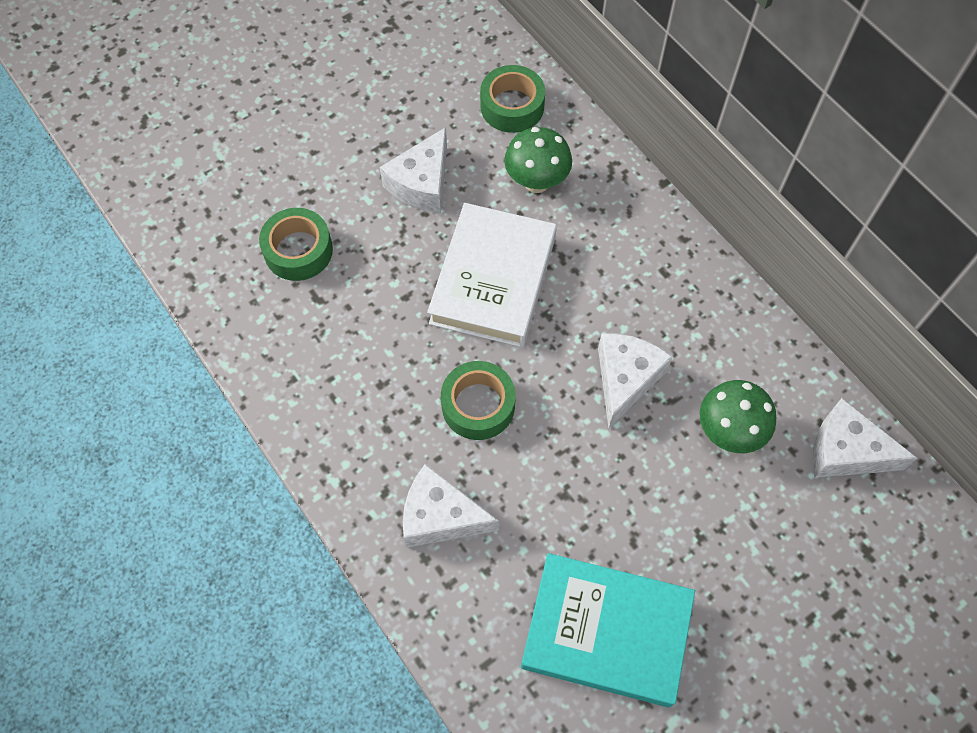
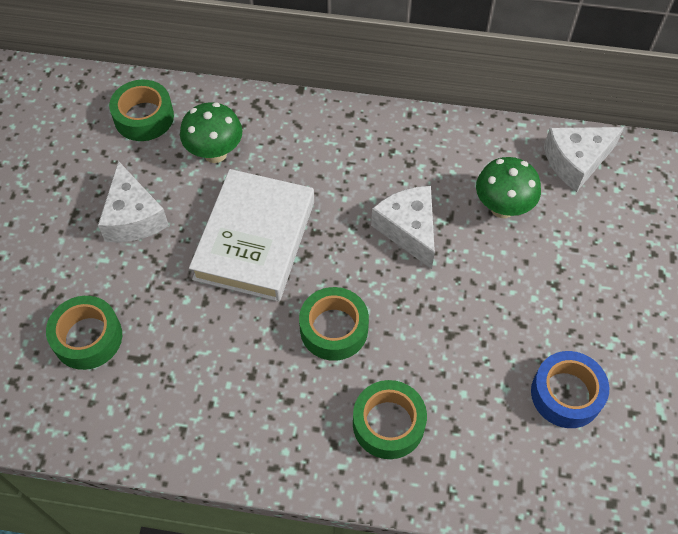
camera: 45 degrees left, 5 degrees down
(440, 517) = (388, 424): white cheese -> green tape
(493, 280) = (255, 240): white book -> white book turned 45 degrees clockwise
(606, 632) = (566, 394): turquoise book -> blue tape

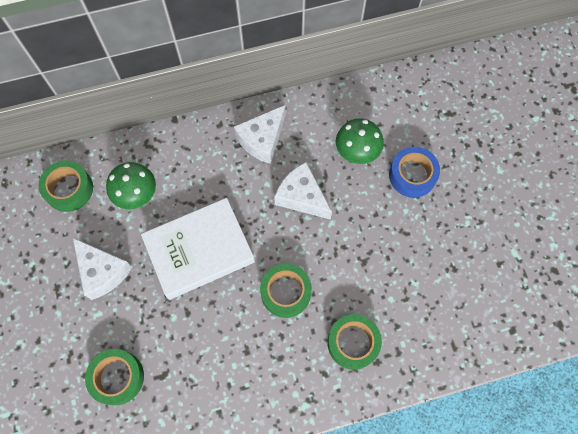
camera: 25 degrees left, 10 degrees up
(255, 240) = (199, 251): white book -> white book turned 75 degrees clockwise
(566, 394) = (454, 269): blue tape -> blue tape (412, 175)
(576, 162) = (389, 98): white cheese -> white cheese (262, 140)

